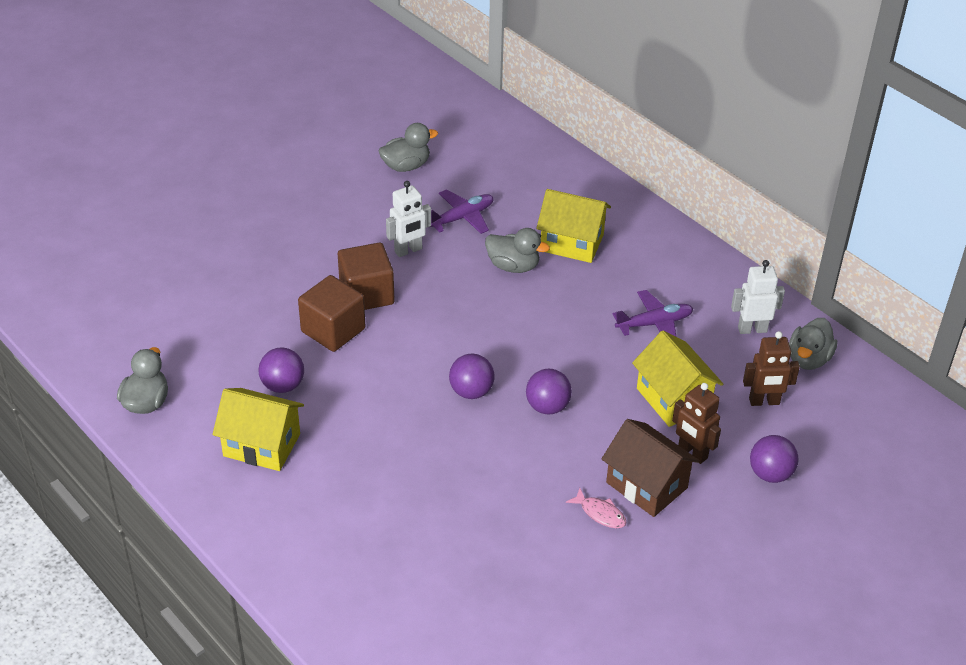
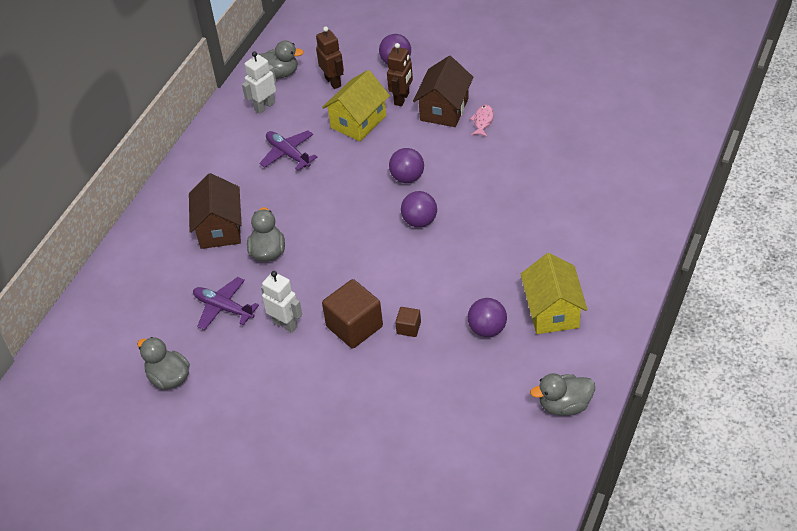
camera: 110 degrees left, 5 degrees up
(333, 330) = (408, 328): brown cube -> brown cube, size x0.49
(572, 243) = (219, 229): yellow house -> brown house
(752, 329) = (264, 106): white robot -> white robot turned 75 degrees clockwise

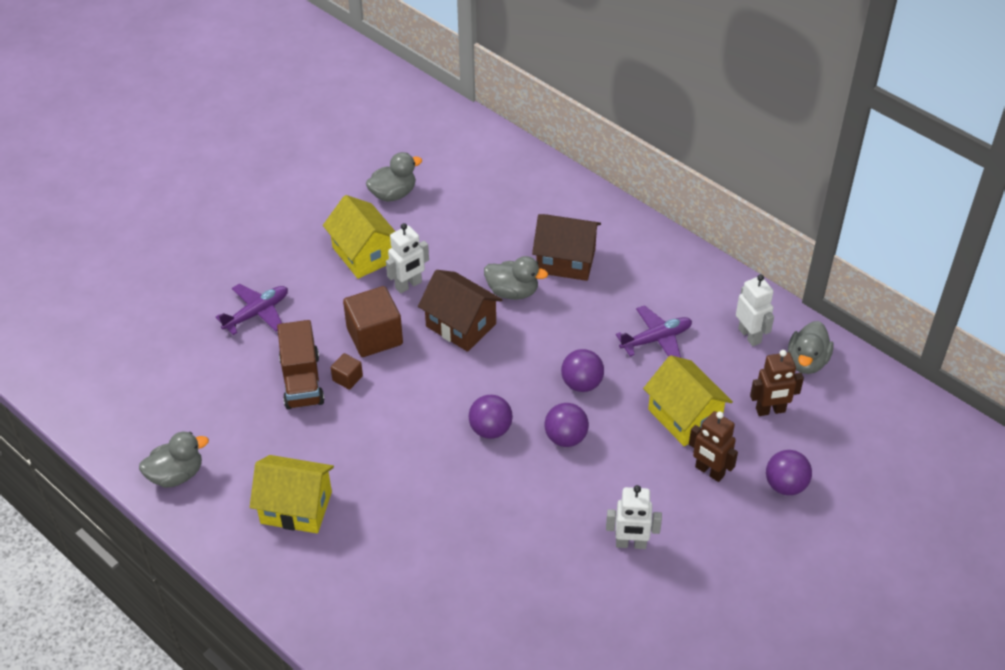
camera: 105 degrees right, 0 degrees up
(223, 308) = (456, 244): purple plane -> purple plane (257, 313)
(257, 371) = (364, 254): none -> yellow house
(425, 358) = (302, 381): none -> brown truck
(444, 109) = (670, 509): brown house -> brown house (461, 325)
(483, 121) = (631, 544): pink fish -> white robot
(487, 329) = (307, 442): purple ball -> purple ball (581, 383)
(564, 405) = (176, 474): grey duck -> grey duck turned 60 degrees clockwise

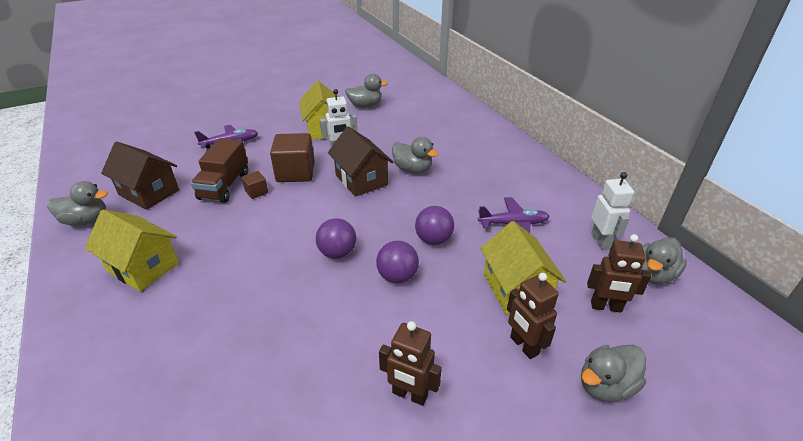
camera: 20 degrees right, 10 degrees down
(566, 261) = (462, 160): brown house -> brown house (149, 192)
(631, 544) = (409, 394): white robot -> brown robot
(785, 485) = (605, 385): purple ball -> grey duck

